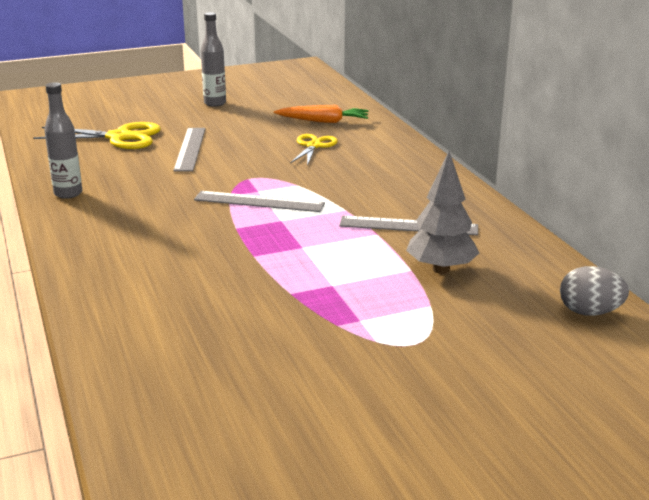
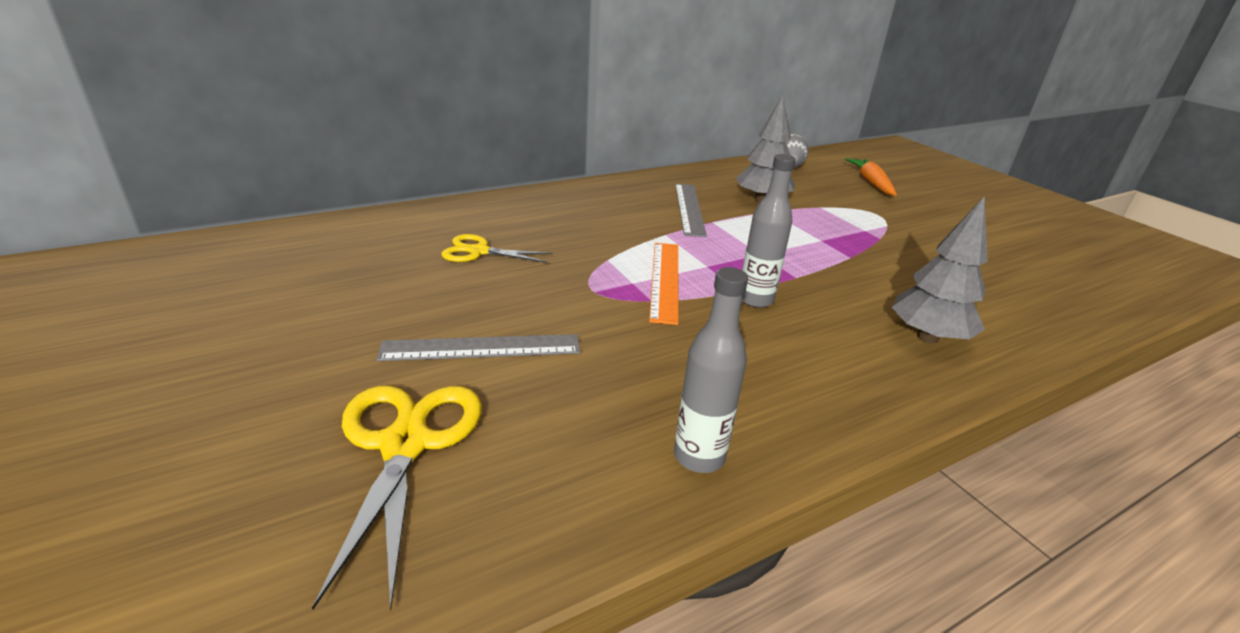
camera: 100 degrees left, 5 degrees up
(136, 293) = (927, 337): none -> grey tree
(215, 103) = (233, 344): grey bottle -> grey bottle (755, 300)
(259, 201) = (664, 280): grey ruler -> orange ruler
(323, 121) = (381, 246): orange carrot -> orange carrot (871, 183)

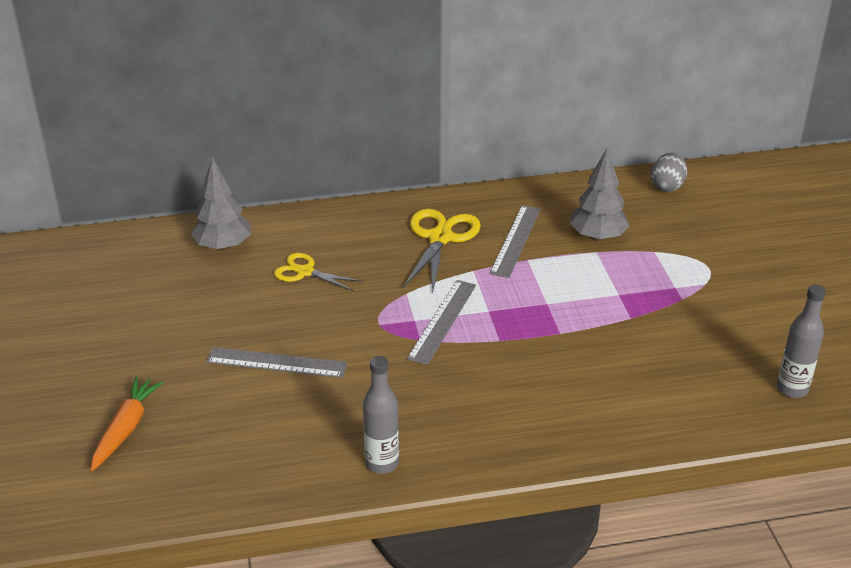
camera: 20 degrees right, 5 degrees up
(405, 444) = (210, 423): yellow scissors -> yellow scissors (440, 238)
(664, 280) = (442, 321): orange ruler -> grey ruler
(755, 300) = (506, 351): grey bottle -> grey bottle (792, 389)
(871, 183) = (743, 222): orange carrot -> orange carrot (126, 428)
(927, 337) = (625, 407): grey tree -> grey tree (223, 246)

